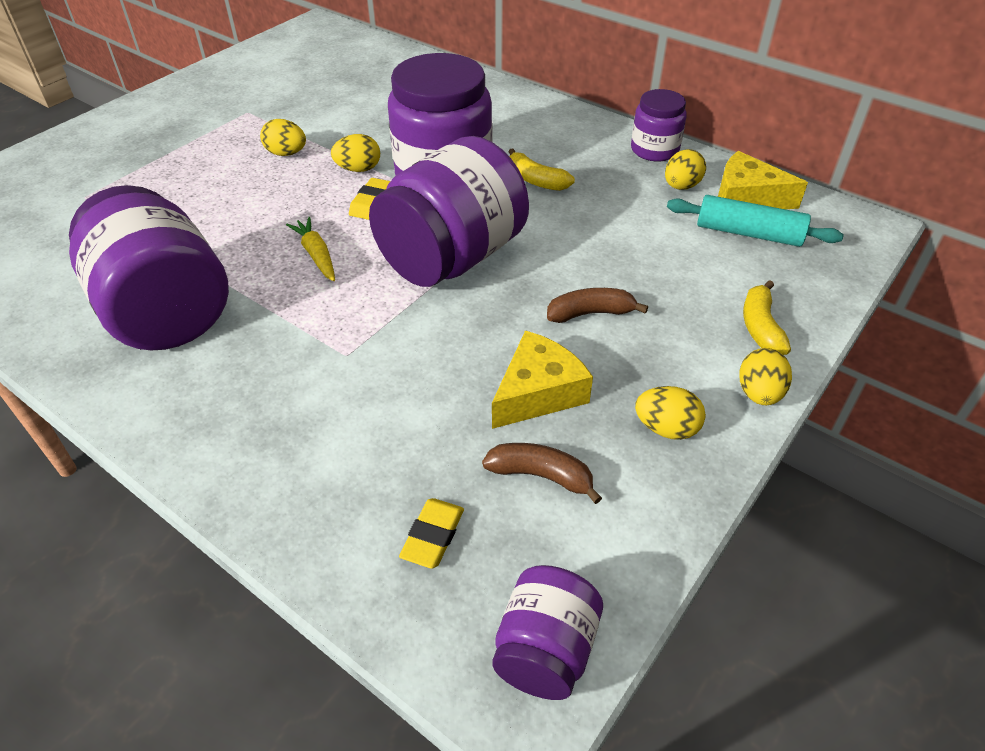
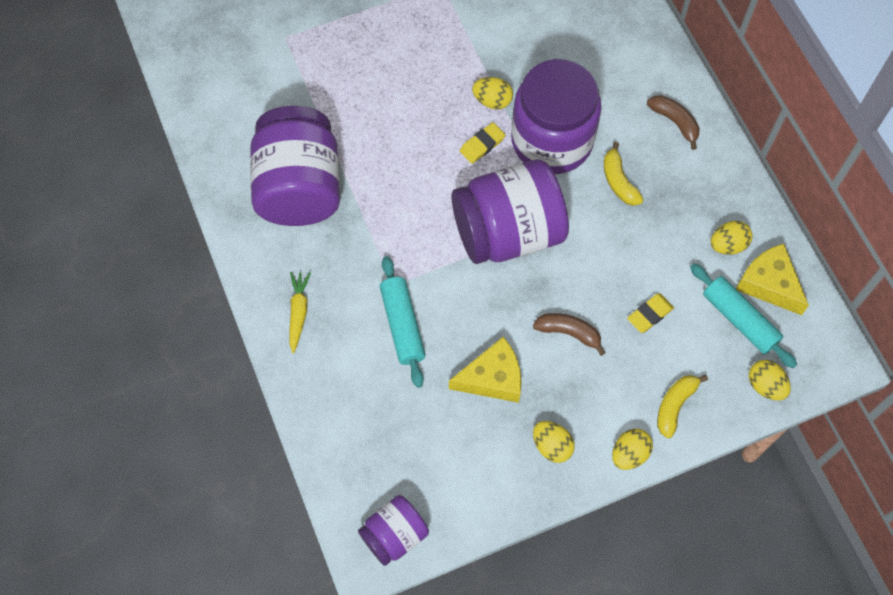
camera: 30 degrees right, 20 degrees up
(286, 153) = (447, 55): yellow egg -> yellow egg (765, 385)
(316, 255) = (417, 182): yellow carrot -> yellow carrot (298, 312)
(385, 389) = (402, 325): none -> turquoise rolling pin
(433, 536) = (375, 441): yellow eraser -> yellow eraser (650, 314)
(541, 476) = (457, 436): brown banana -> brown banana (675, 122)
(654, 150) = (739, 192): purple jar -> none

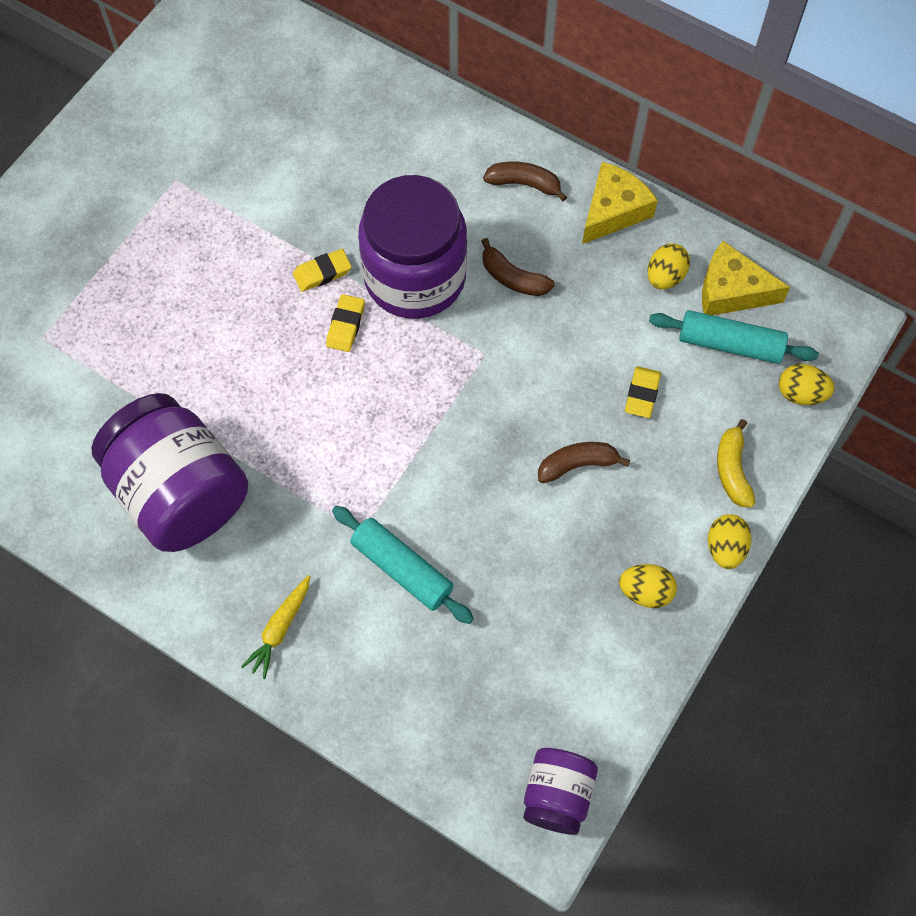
camera: 35 degrees left, 0 degrees up
(298, 312) = (280, 629): yellow carrot -> yellow carrot turned 120 degrees counterclockwise
(492, 101) = (322, 273): yellow egg -> yellow eraser
(492, 378) = (535, 562): yellow cheese -> yellow cheese (613, 210)
(508, 232) = (440, 400): purple jar -> none
(618, 181) = (513, 278): yellow banana -> brown banana

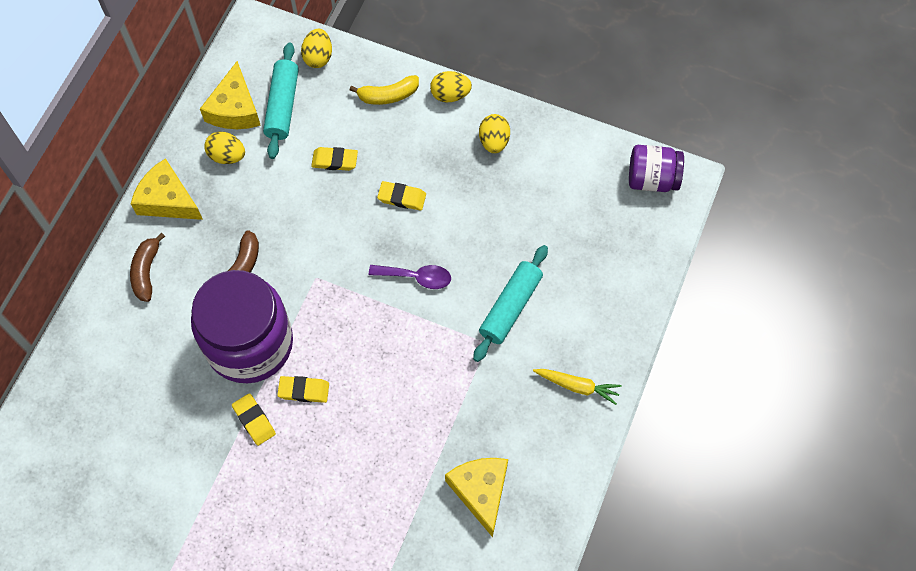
camera: 100 degrees left, 0 degrees up
(180, 493) = (480, 491): purple jar -> yellow cheese
(464, 465) = (416, 277): none -> purple spoon
(577, 464) = (402, 197): brown banana -> yellow eraser

